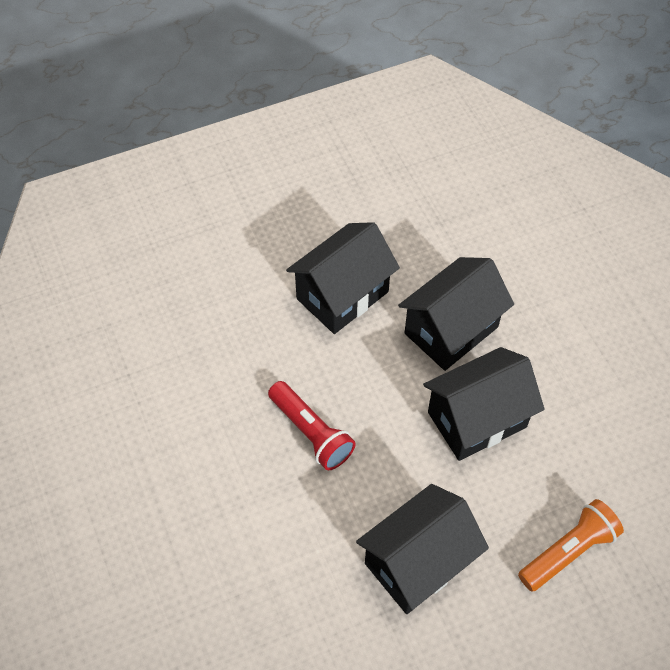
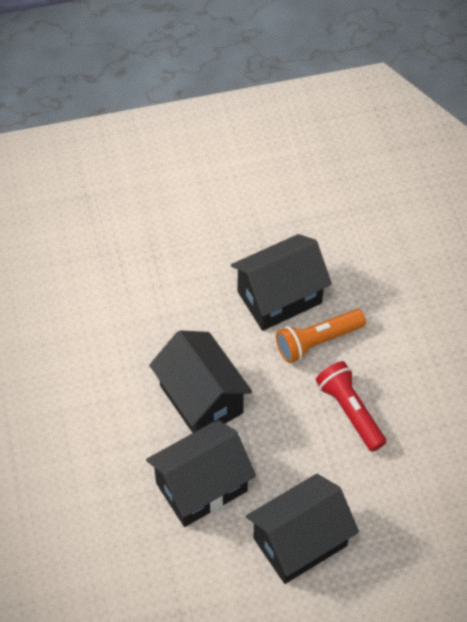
camera: 170 degrees left, 0 degrees up
(477, 420) = (201, 399): black house -> black house turned 75 degrees clockwise
(568, 551) = (159, 287): orange flashlight -> orange flashlight (317, 341)

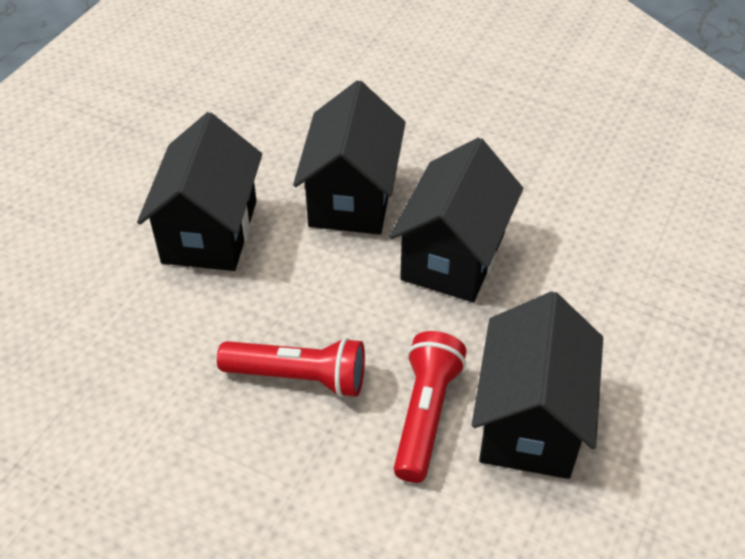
camera: 130 degrees right, 10 degrees down
(201, 399) = (453, 256): black house -> black house turned 75 degrees counterclockwise
(317, 341) = (425, 415): orange flashlight -> red flashlight

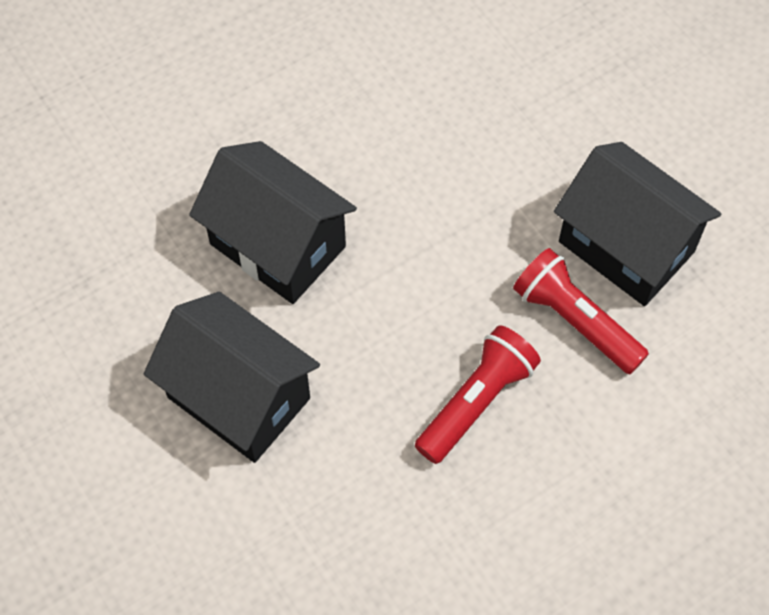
camera: 60 degrees left, 15 degrees up
(453, 256) = (413, 200): black house -> none

